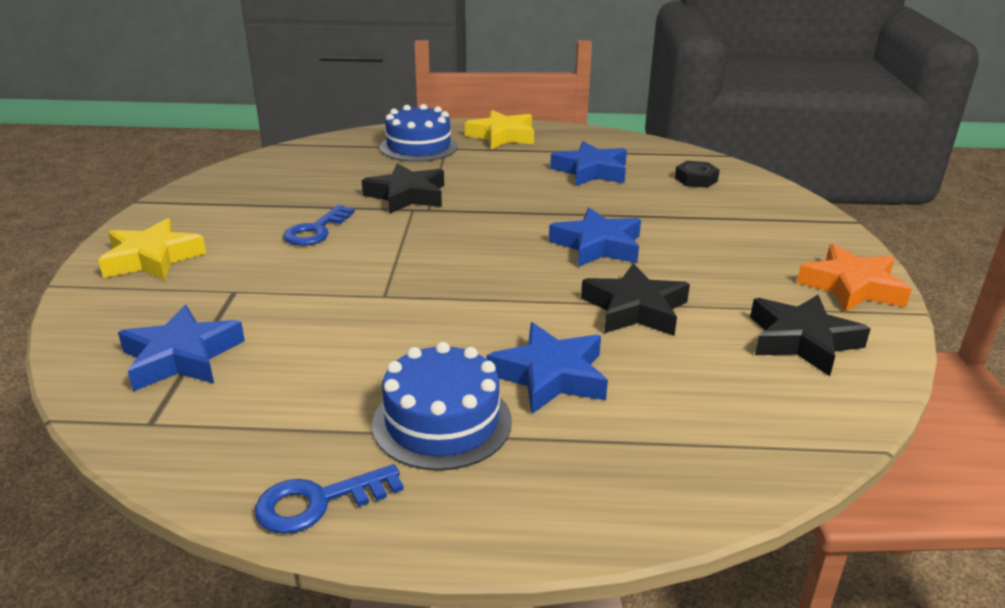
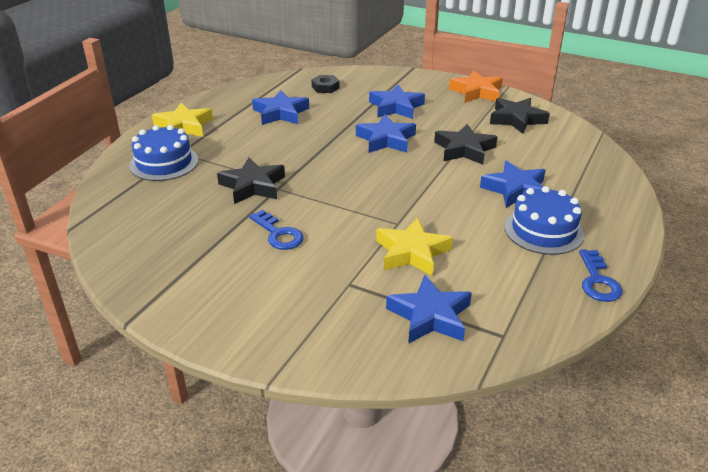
camera: 65 degrees left, 5 degrees up
(152, 258) = (262, 320): yellow star -> yellow star (412, 252)
(704, 234) = (396, 107): none -> blue star

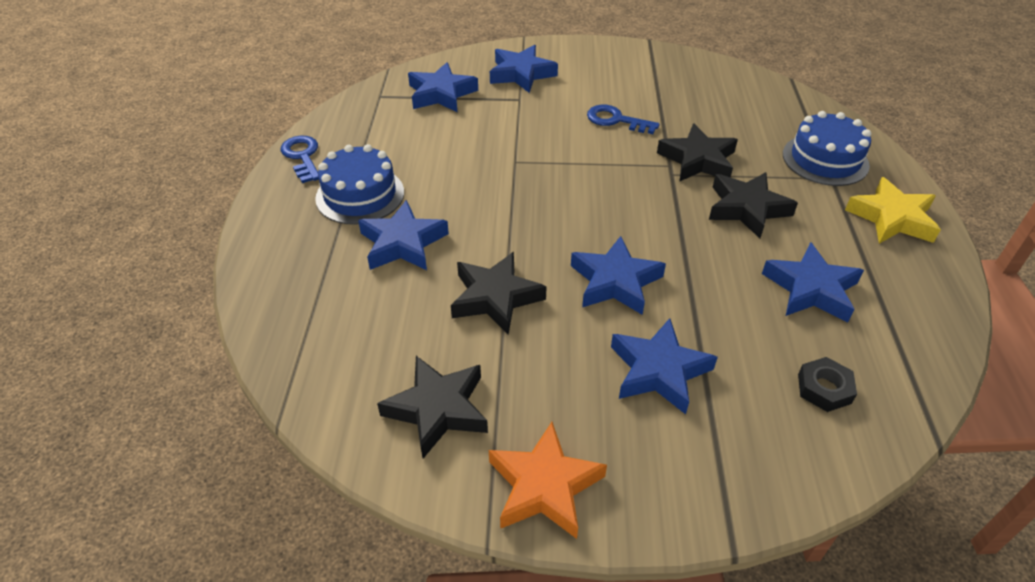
camera: 155 degrees right, 10 degrees up
(261, 151) = (747, 208): none -> black star
(322, 316) = (521, 74): none -> blue star
(412, 252) = (483, 137): yellow star -> none

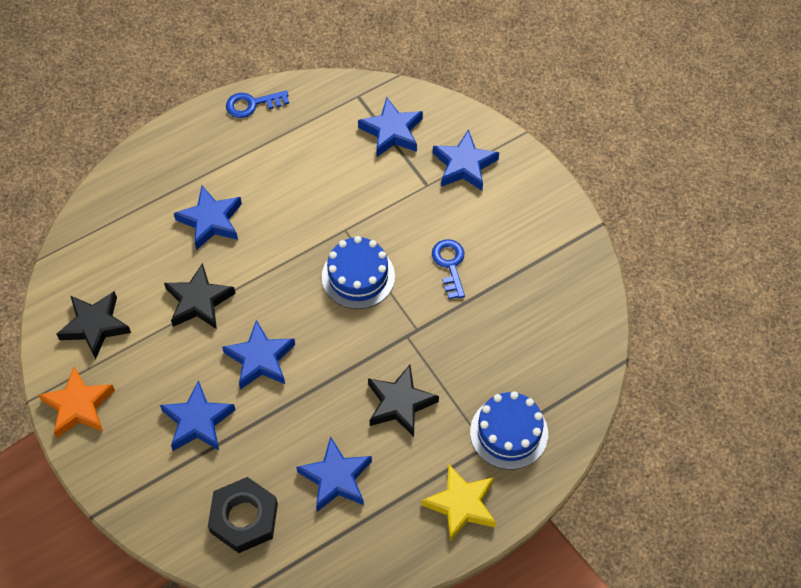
camera: 55 degrees right, 15 degrees up
(302, 157) = (252, 104): blue key -> blue key turned 135 degrees counterclockwise
(360, 195) = (238, 165): blue cake -> blue cake (358, 276)
(698, 160) = (438, 345): black star -> none
(824, 388) = (244, 518): black nut -> black nut, size x1.79

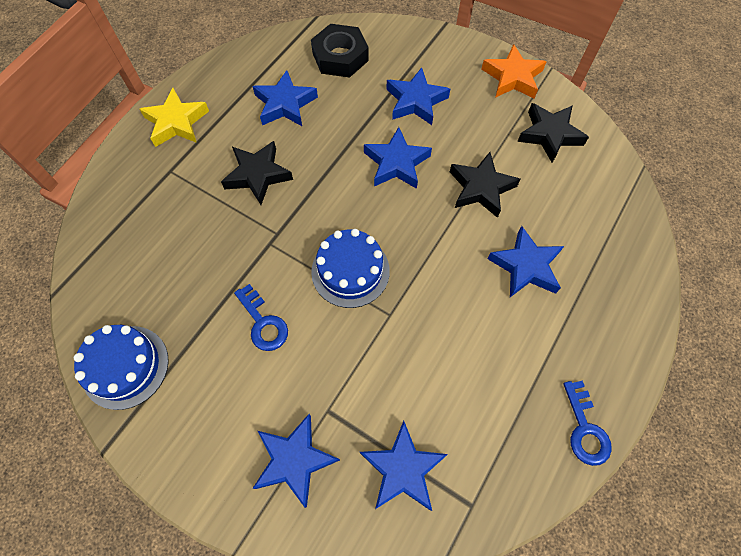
camera: 155 degrees right, 5 degrees up
(252, 104) = (585, 429): blue key -> blue key turned 120 degrees clockwise
(509, 432) = (152, 188): blue cake -> blue cake (125, 366)

